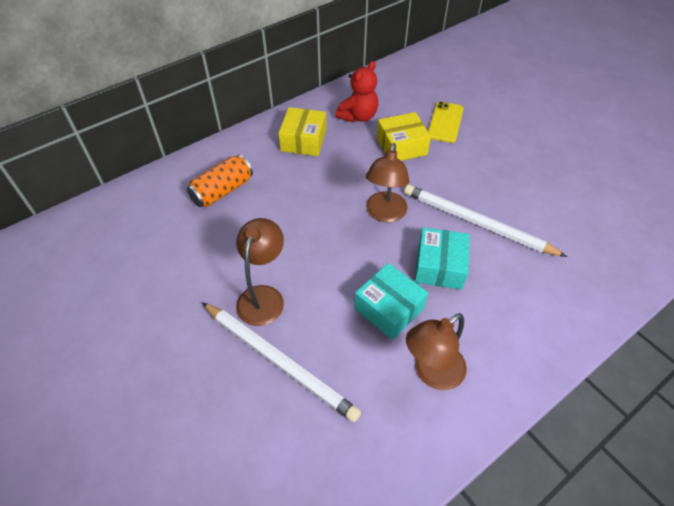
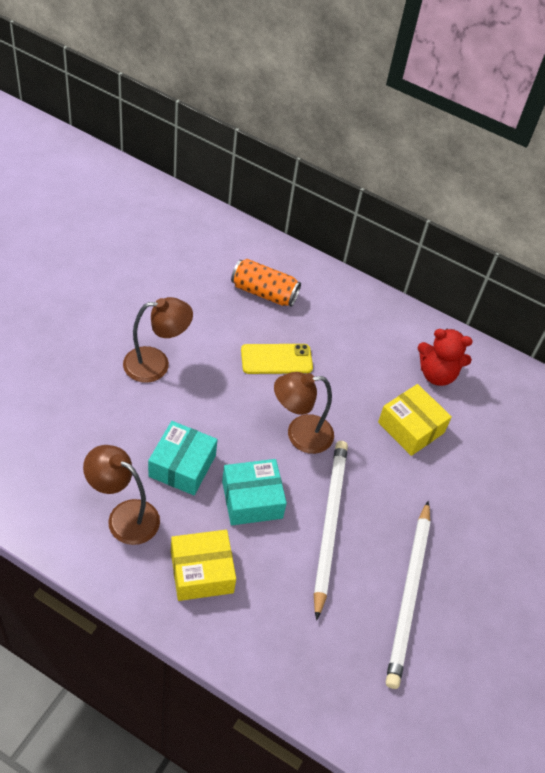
camera: 60 degrees right, 0 degrees up
(278, 361) = (96, 395): white pencil -> white pencil (409, 594)
(303, 140) = (369, 335): yellow box -> yellow box (202, 572)
(445, 122) = (478, 464): yellow phone -> yellow phone (276, 359)

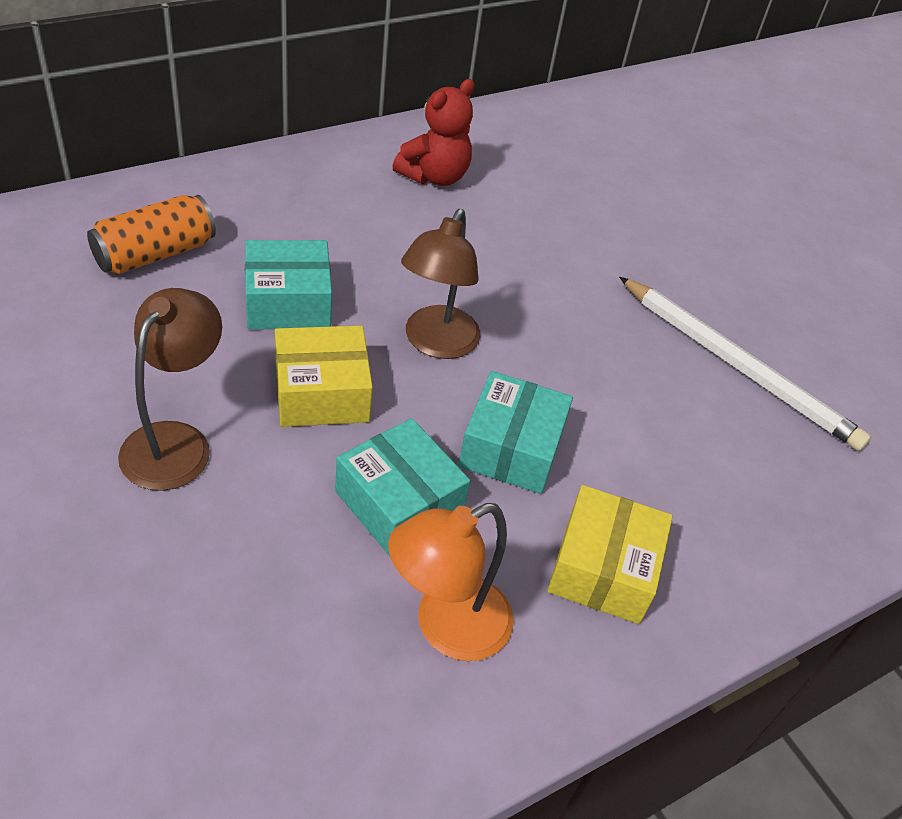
camera: 60 degrees left, 5 degrees down
(124, 516) = (446, 627): brown lamp -> orange lamp
(276, 359) = (288, 302): yellow phone -> turquoise box
(329, 525) = (599, 388): white pencil -> none
(411, 427) = (497, 238): yellow box -> yellow box (321, 393)

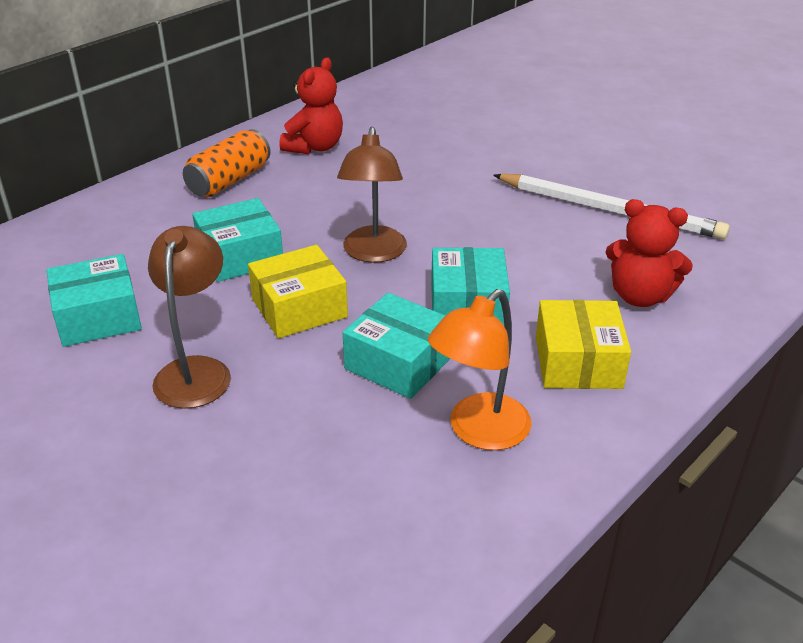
camera: 10 degrees left, 10 degrees down
(104, 337) = (98, 317): none -> turquoise box
(155, 254) = (112, 251): orange can -> orange can (229, 181)
(718, 500) = (640, 296): none -> red teddy bear

